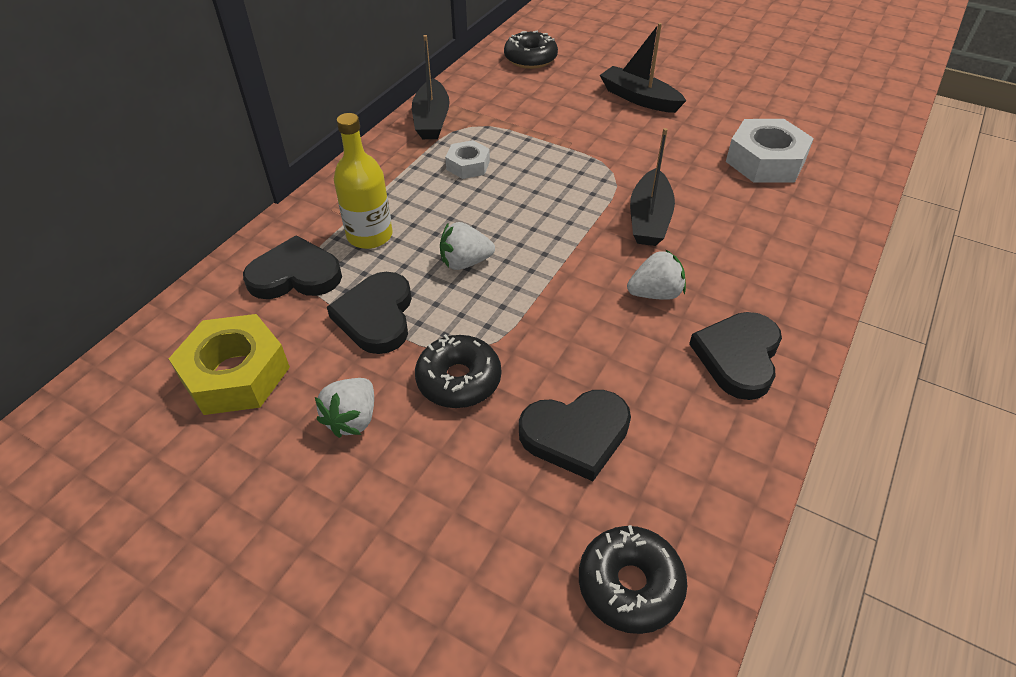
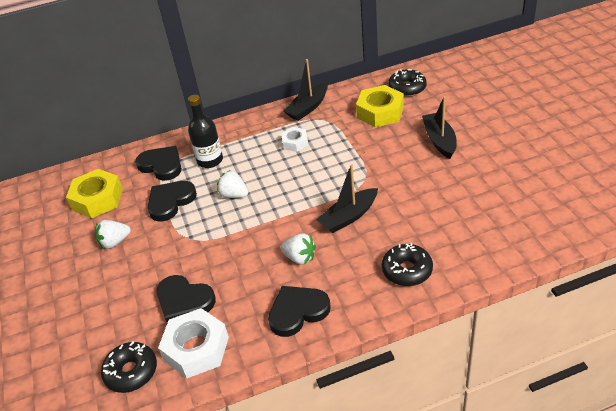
camera: 45 degrees right, 5 degrees down
(369, 235) = (210, 160): yellow bottle -> black bottle
(459, 380) = (169, 249): black donut -> black donut (407, 270)
(532, 93) = (380, 112): none -> yellow nut
(765, 161) = (464, 215): white nut -> white nut (196, 349)

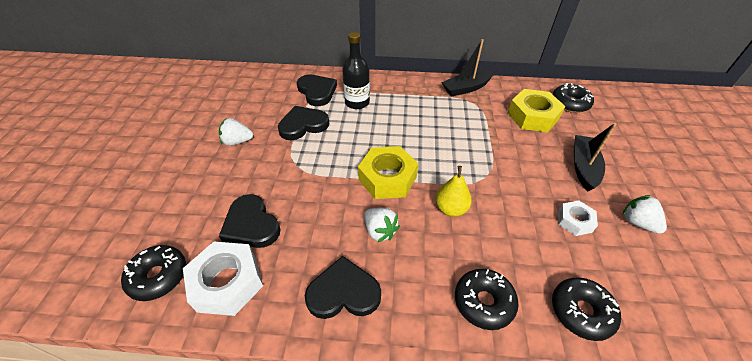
camera: 20 degrees right, 5 degrees up
(97, 199) = (251, 100): yellow nut -> yellow nut (387, 178)
(234, 195) = (358, 141): white strawberry -> white strawberry (637, 222)
(295, 142) = (438, 115): white nut -> white nut (574, 221)
(348, 217) = (450, 209): black boat -> yellow pear
(477, 246) = (581, 311): none -> black donut

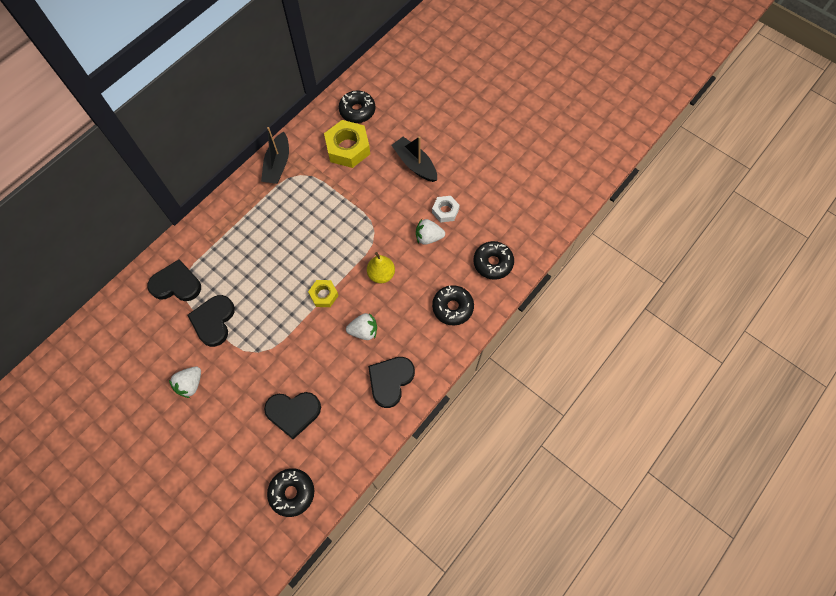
camera: 55 degrees left, 20 degrees up
(227, 283) = (331, 449): white nut -> none
(357, 102) = (221, 261): black bottle -> none
(387, 178) = (324, 295): yellow nut -> yellow nut, size x0.56
(637, 222) = (472, 178): white strawberry -> white strawberry (428, 237)

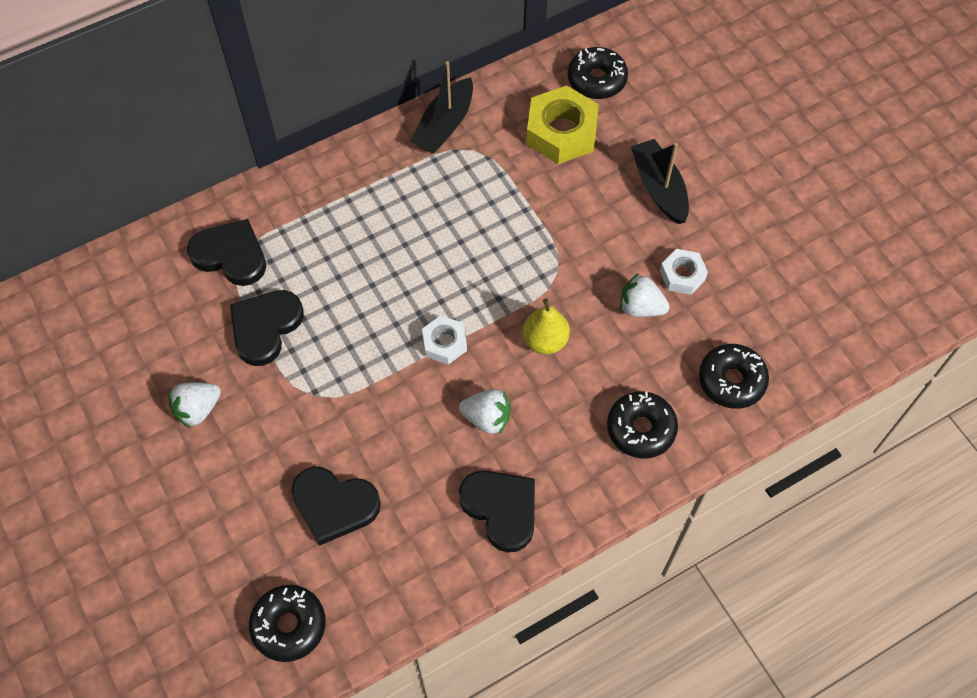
camera: 20 degrees right, 5 degrees down
(324, 295) = (444, 343): yellow nut -> white nut
(390, 381) = (501, 509): black heart -> black heart turned 90 degrees clockwise

